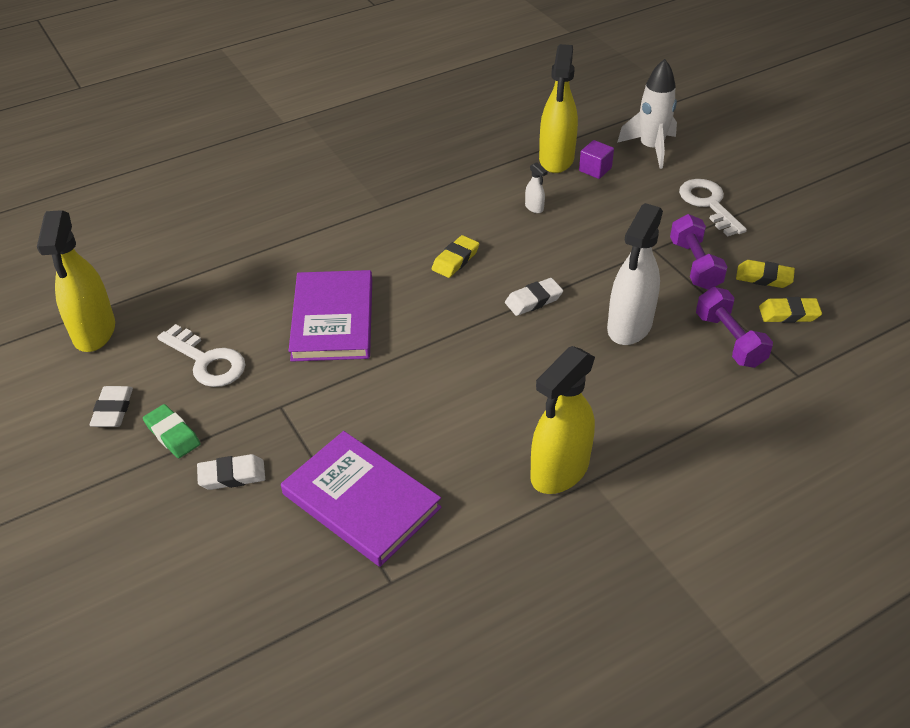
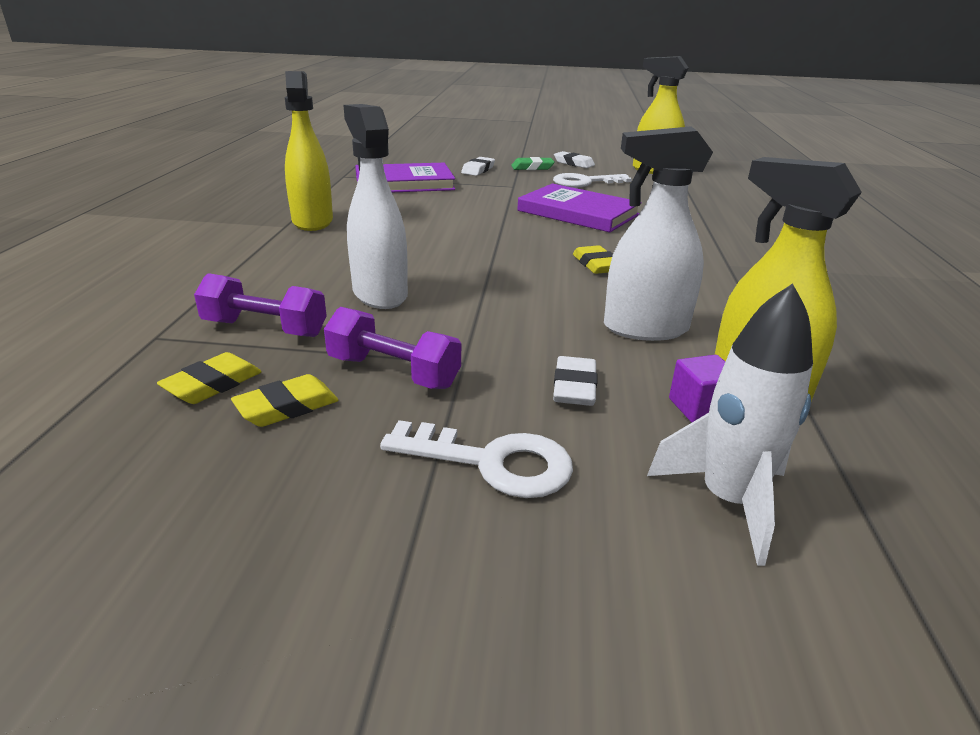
camera: 125 degrees right, 15 degrees down
(533, 300) = (487, 272): white eraser -> white eraser (574, 387)
(534, 208) = (644, 329): white spray bottle -> white spray bottle, size x2.47

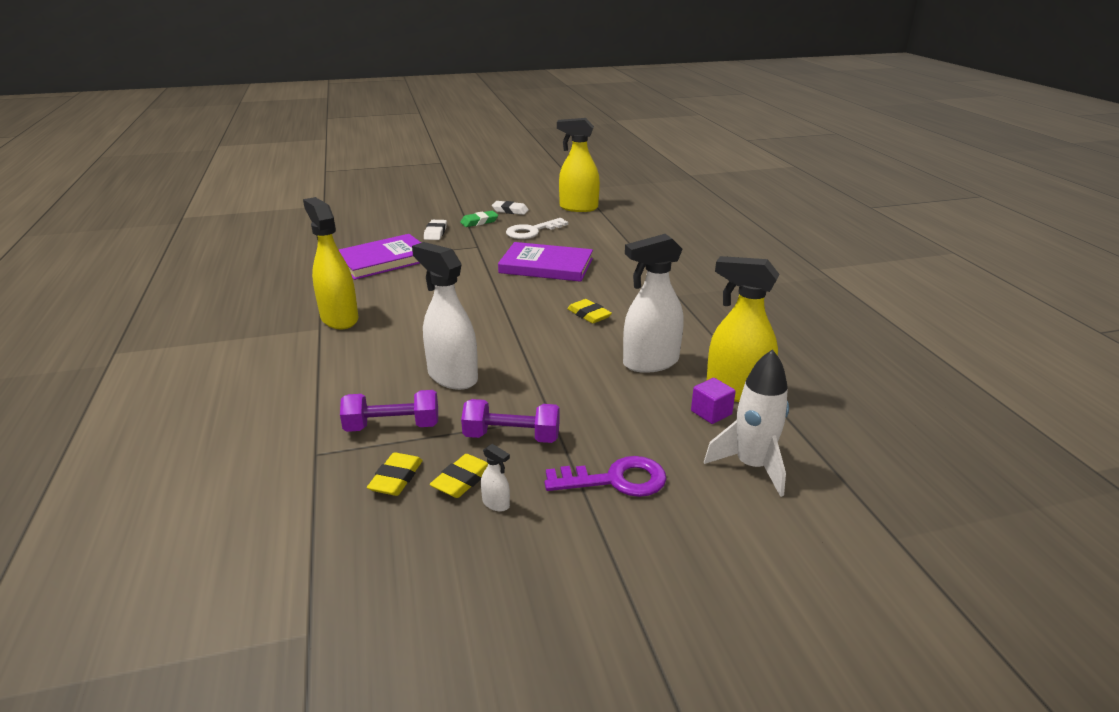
camera: 20 degrees left, 0 degrees up
(302, 448) = (496, 503): none -> white spray bottle
(493, 462) = (616, 480): white key -> purple key
(574, 387) = (632, 417): white eraser -> none

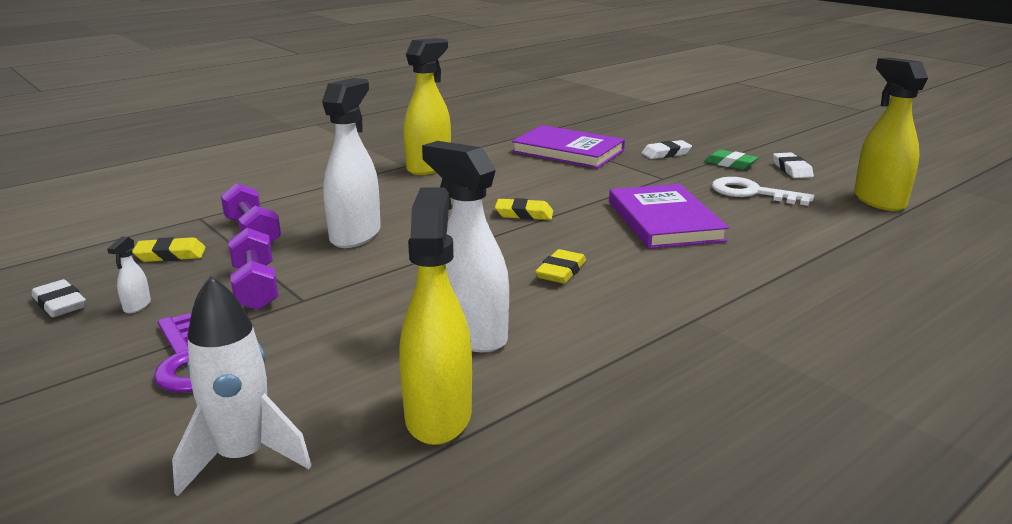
camera: 65 degrees right, 5 degrees down
(451, 554) = (60, 304): none -> white eraser
(462, 480) = (173, 282): yellow eraser -> yellow eraser (524, 214)
(711, 412) = (367, 402): purple cube -> none

